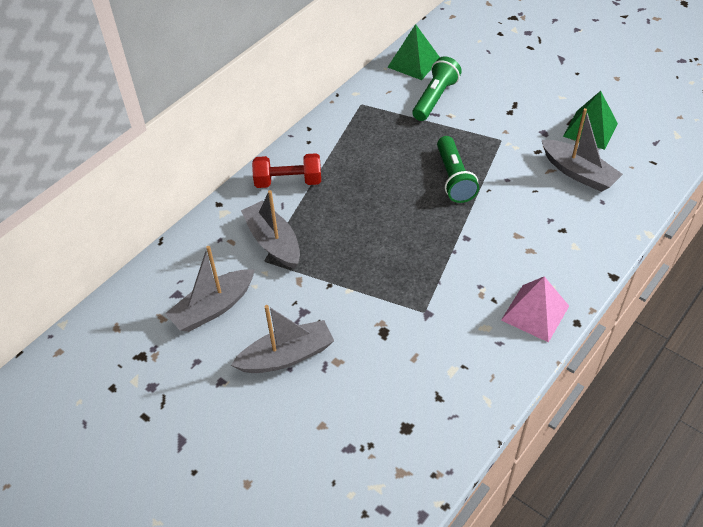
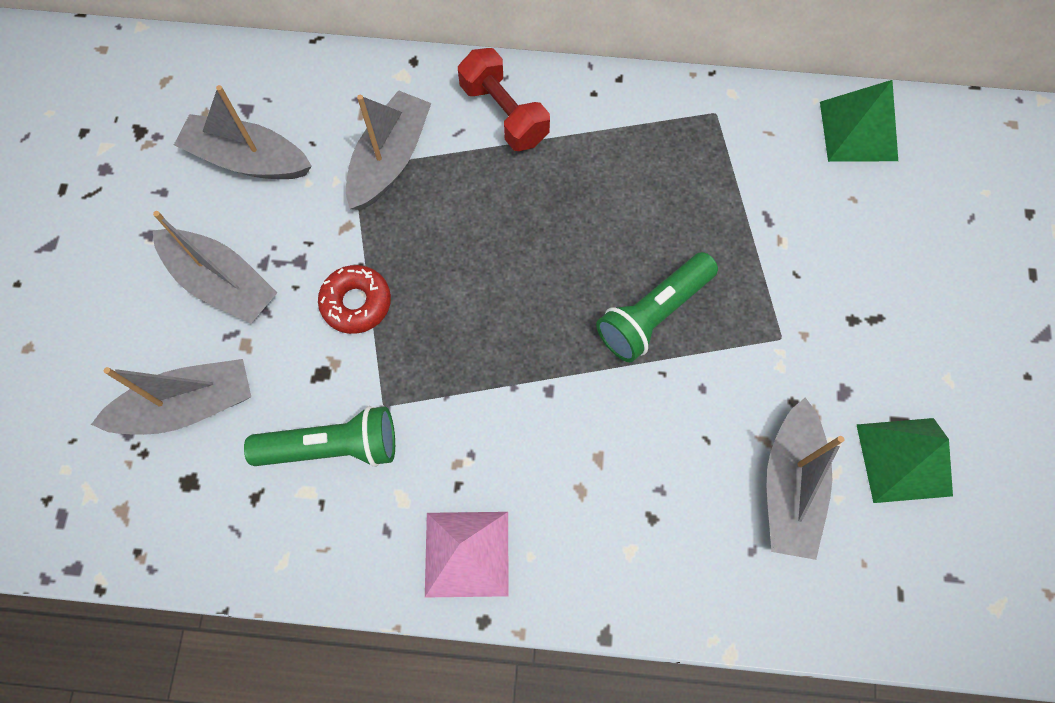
camera: 55 degrees right, 20 degrees up
(352, 296) = (356, 303): none -> red donut
(356, 407) = (188, 406): none -> grey boat
(435, 98) = (802, 201): green flashlight -> green flashlight (332, 447)

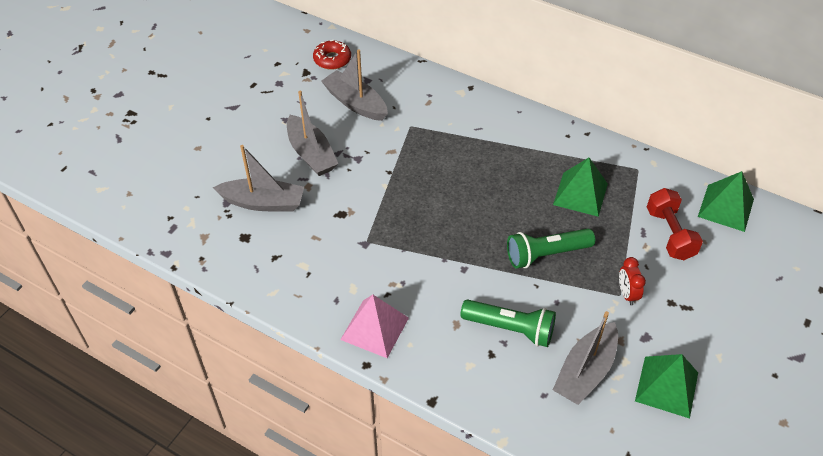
camera: 25 degrees right, 20 degrees down
(332, 447) = (328, 250): green flashlight -> green flashlight (510, 329)
(356, 303) = (378, 188): red donut -> red donut (332, 59)
(390, 160) = (432, 128): grey boat -> none
(504, 114) = (509, 128): red dumbbell -> red dumbbell (670, 234)
(655, 189) = (580, 194): none -> green pyramid
(790, 332) = (627, 294): none -> red clock

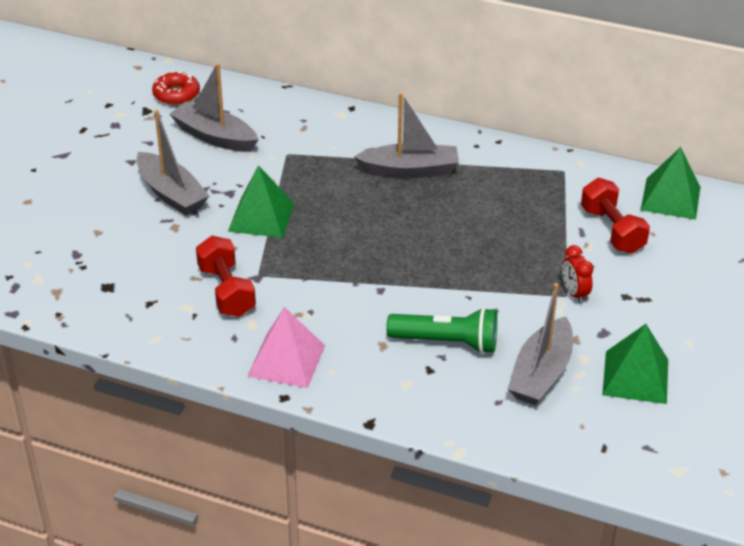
camera: 10 degrees left, 10 degrees down
(263, 202) = (123, 249): grey boat -> grey boat (410, 170)
(338, 254) = (226, 291): none -> red dumbbell
(546, 254) = (474, 265): green flashlight -> none
(580, 194) = (502, 202): green pyramid -> green pyramid (261, 217)

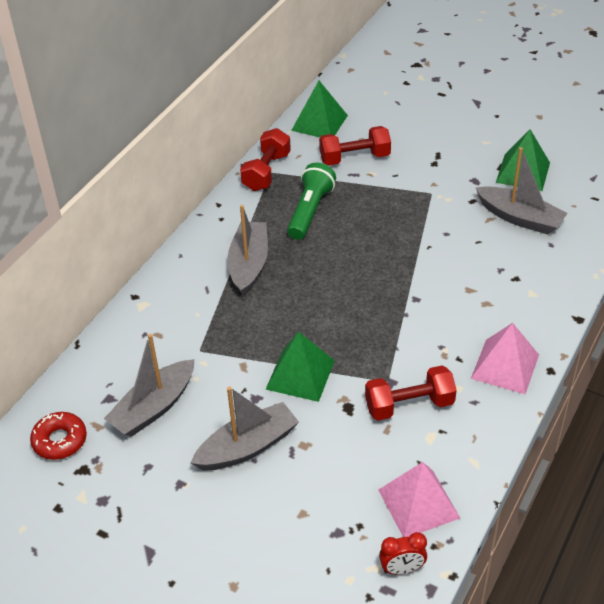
camera: 80 degrees left, 5 degrees up
(106, 302) = (418, 503): none -> pink pyramid
(446, 342) = (484, 265): green flashlight -> green flashlight (310, 211)
(563, 167) = (266, 172): none -> red dumbbell
(574, 293) = (429, 188): red clock -> red clock (402, 569)

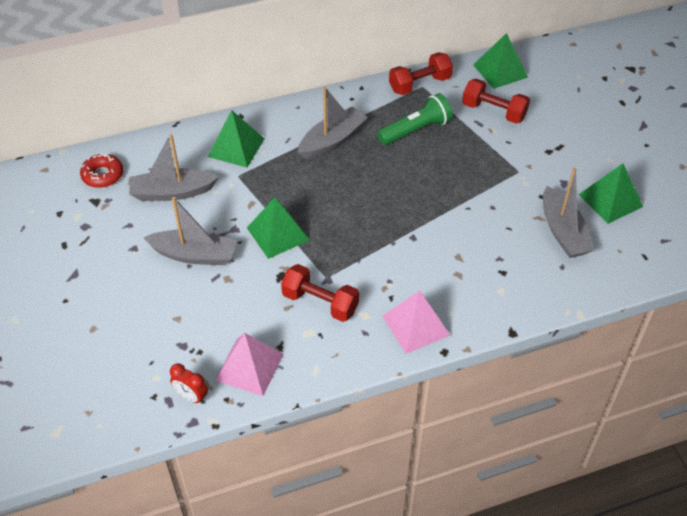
camera: 40 degrees right, 5 degrees up
(166, 327) = (236, 147): none -> green pyramid

